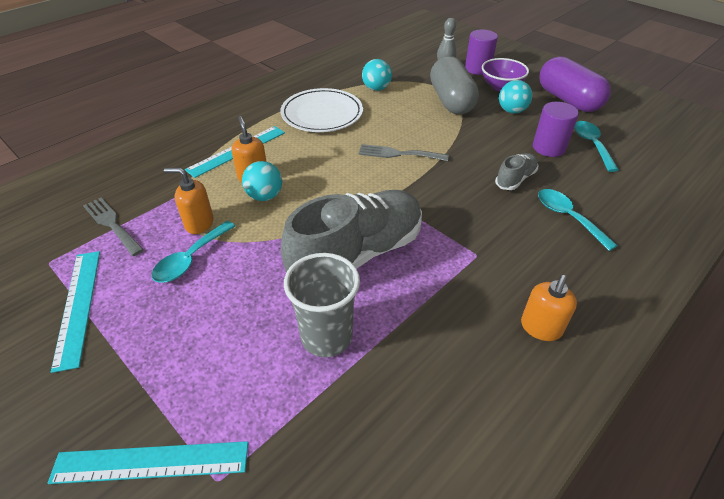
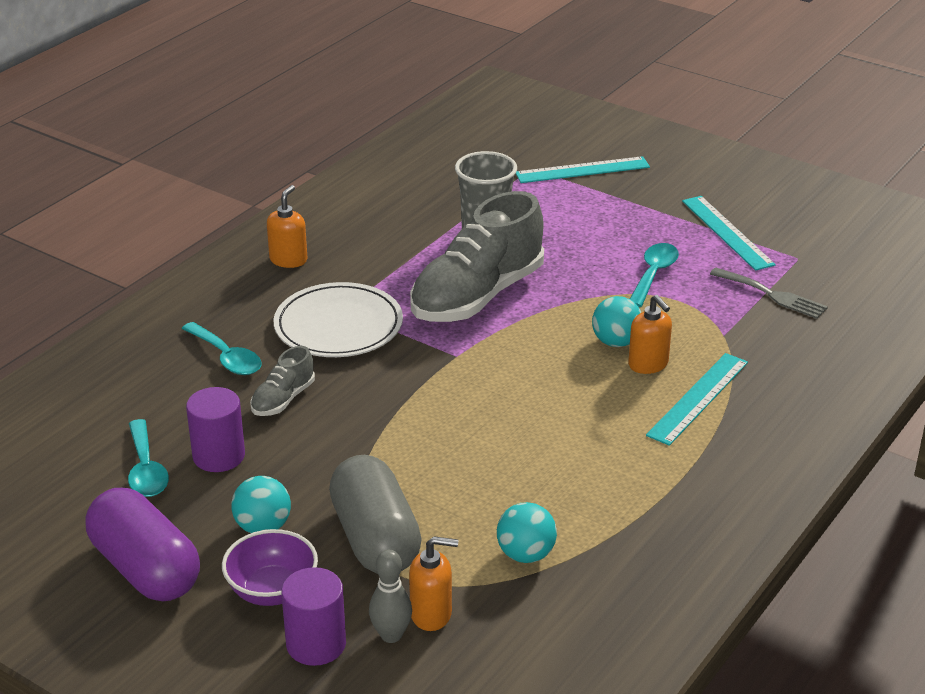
camera: 170 degrees right, 10 degrees down
(199, 223) = (673, 305): orange soap dispenser -> orange soap dispenser (431, 614)
(322, 114) = (604, 480): white plate -> white plate (338, 326)
(398, 154) = (455, 419): grey fork -> none

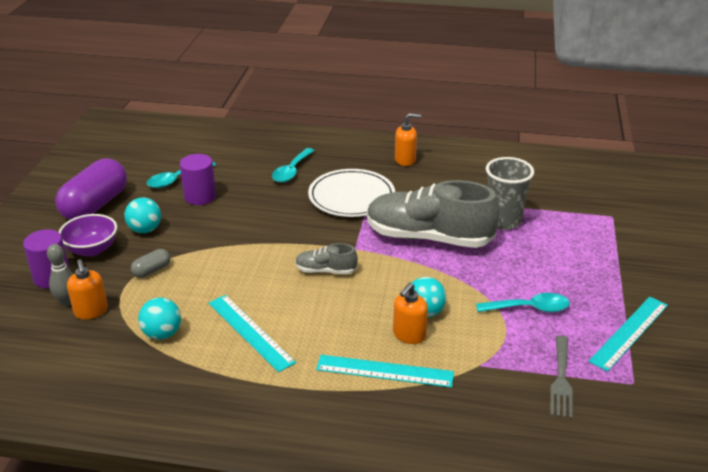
camera: 65 degrees right, 0 degrees up
(283, 399) = (264, 200): grey shoe -> grey shoe (325, 271)
(375, 539) = (152, 271): grey capsule -> grey capsule, size x0.45
(582, 170) = (636, 238): turquoise ruler -> turquoise ruler (250, 332)

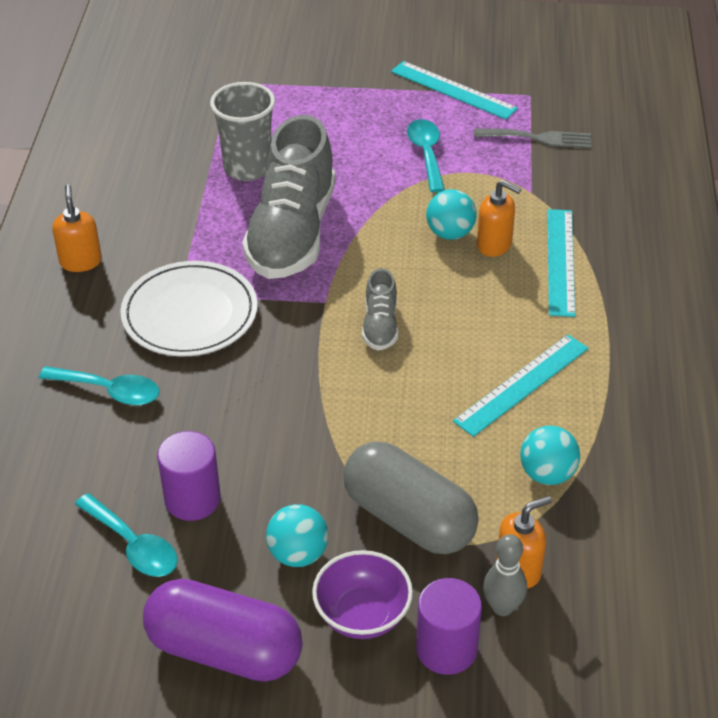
camera: 95 degrees left, 10 degrees up
(152, 271) = (409, 518): grey capsule -> grey capsule, size x2.23

